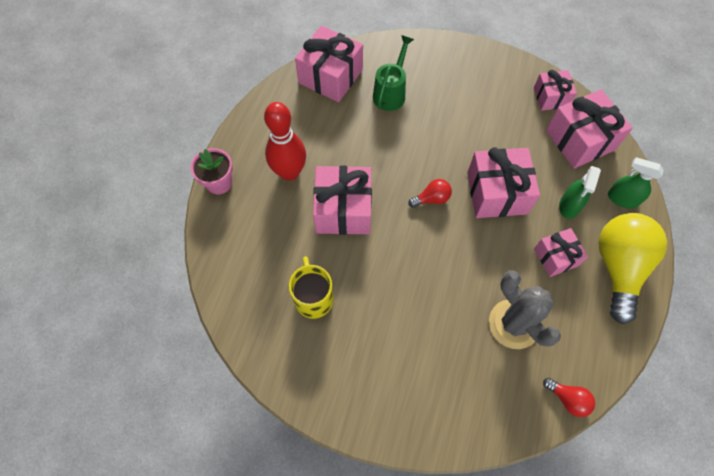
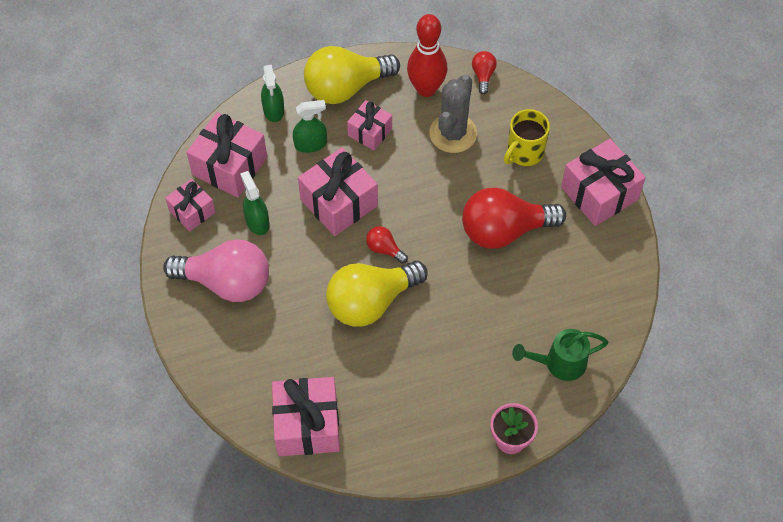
camera: 125 degrees left, 5 degrees down
(289, 172) = (450, 384): red bowling pin -> red bowling pin (426, 89)
(313, 298) = (550, 282): yellow mug -> yellow mug (524, 152)
(343, 210) = (452, 312): pink gift -> pink gift (599, 193)
(386, 297) = (504, 230): none -> red light bulb
(391, 93) = (287, 353): green watering can -> green watering can (559, 363)
(392, 163) = (371, 302): none -> yellow light bulb
(474, 88) = (226, 282): none -> pink light bulb
(514, 131) = (257, 222): none -> green spray bottle

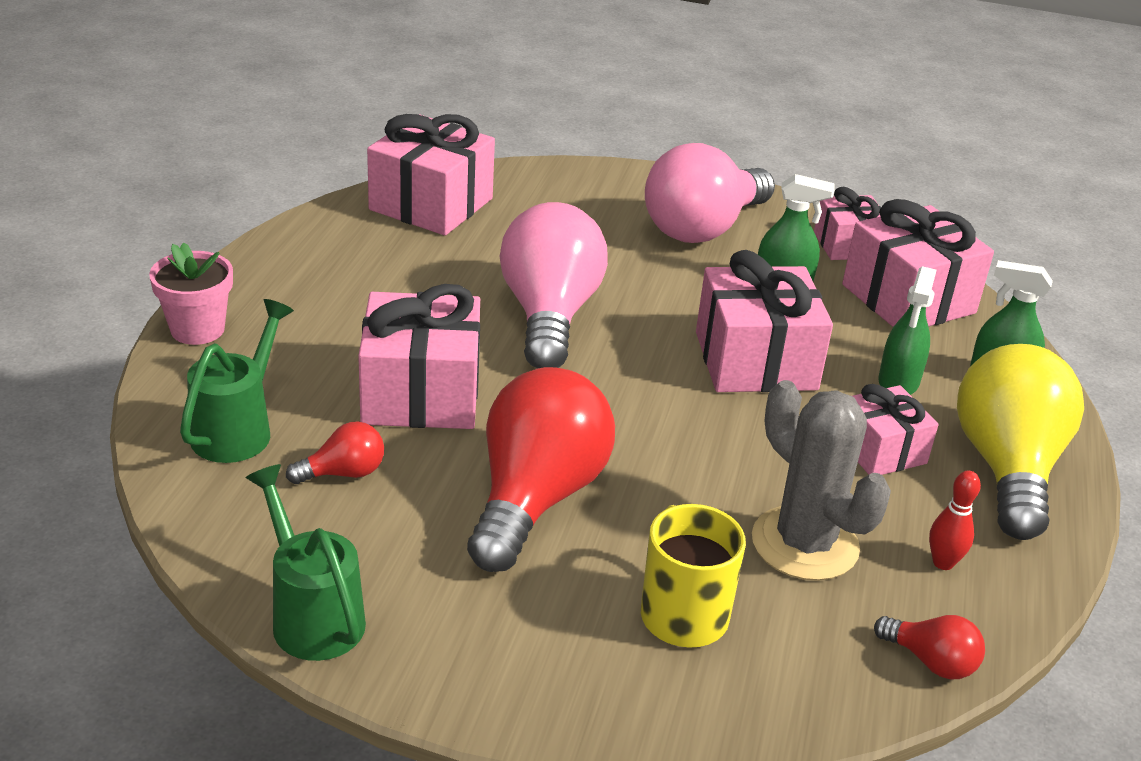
camera: 120 degrees right, 25 degrees down
(371, 302) = (549, 315): yellow light bulb -> pink light bulb
(384, 249) = (627, 364): red light bulb -> red light bulb (343, 473)
(426, 89) = (943, 563): red bowling pin -> red bowling pin, size x0.46
(599, 193) = (490, 668): pink gift -> pink gift (421, 393)
(626, 260) = (312, 615): none -> green watering can

